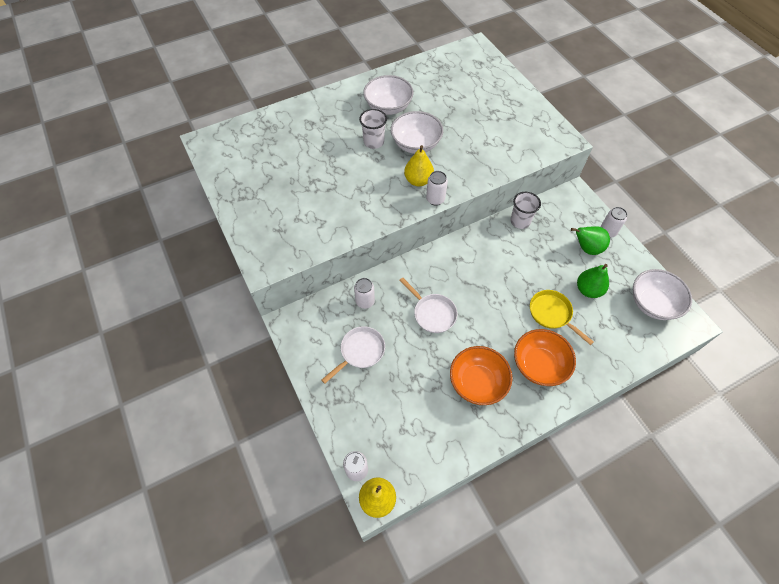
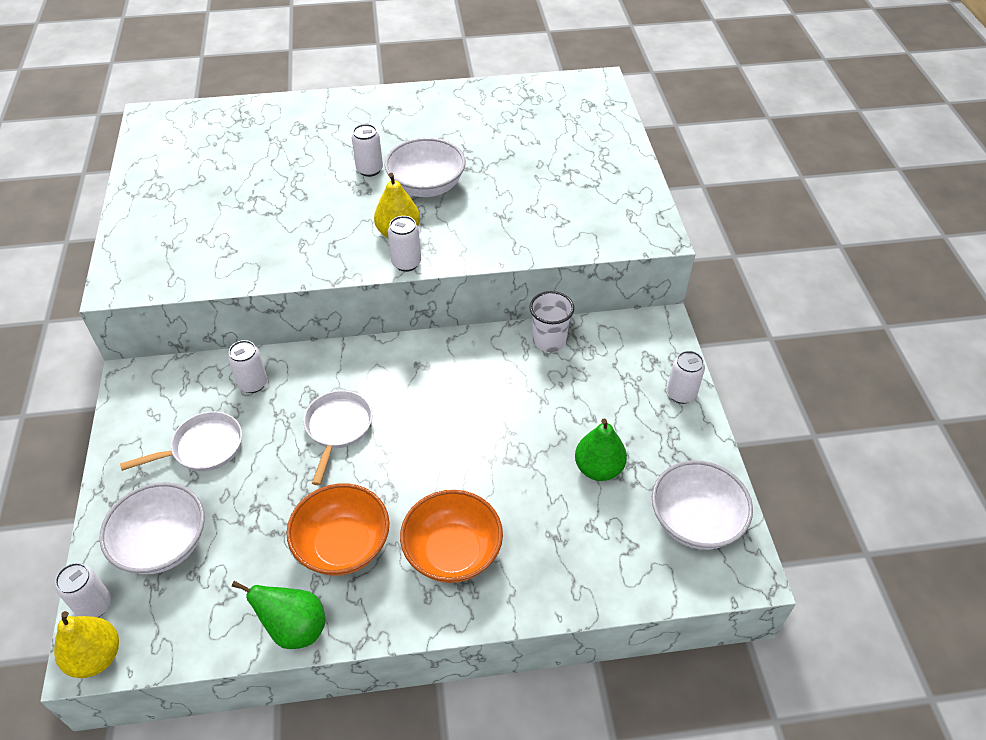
camera: 20 degrees right, 10 degrees down
(374, 142) = (369, 170): white cup -> white can
(388, 107) = (419, 131): white bowl -> white bowl (163, 544)
(432, 313) = (338, 428): white pan -> white pan turned 150 degrees counterclockwise
(552, 314) = (519, 485): yellow pan -> none
(586, 248) = (632, 408): green pear -> green pear (294, 628)

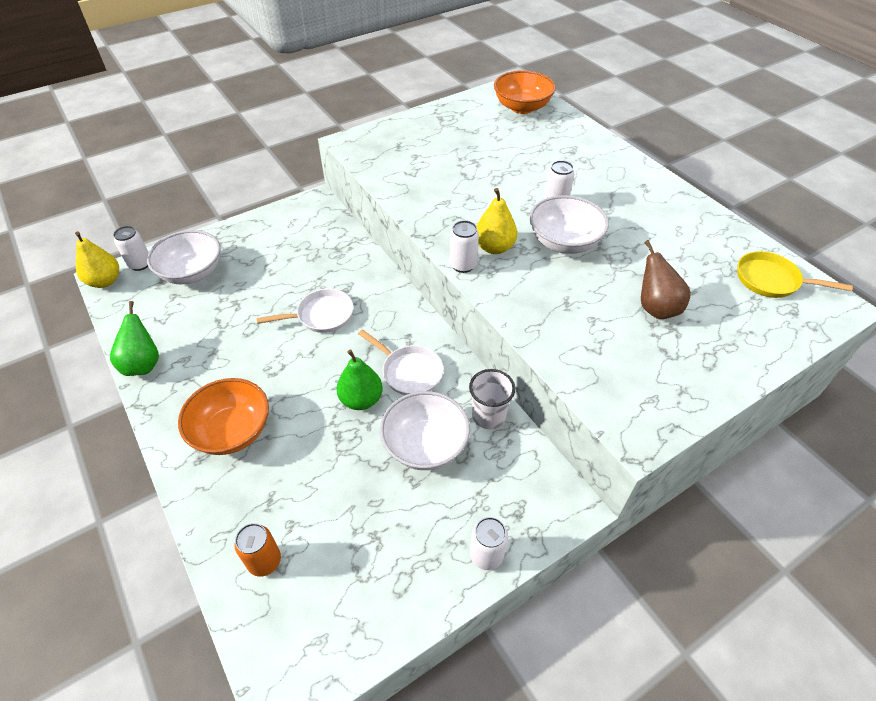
camera: 65 degrees right, 0 degrees up
(203, 448) = (274, 256): white pan -> white pan (409, 372)
(253, 383) = (340, 255): white can -> none
(343, 545) = (218, 362): orange bowl -> orange bowl (522, 107)
(541, 169) = (655, 308): none -> brown pear
(553, 98) = (771, 280): none -> yellow pan
(598, 468) = (358, 509): green pear -> green pear (361, 399)
(619, 557) = (264, 561): none -> orange can
(695, 521) = (329, 620): white bowl -> white bowl (425, 445)

